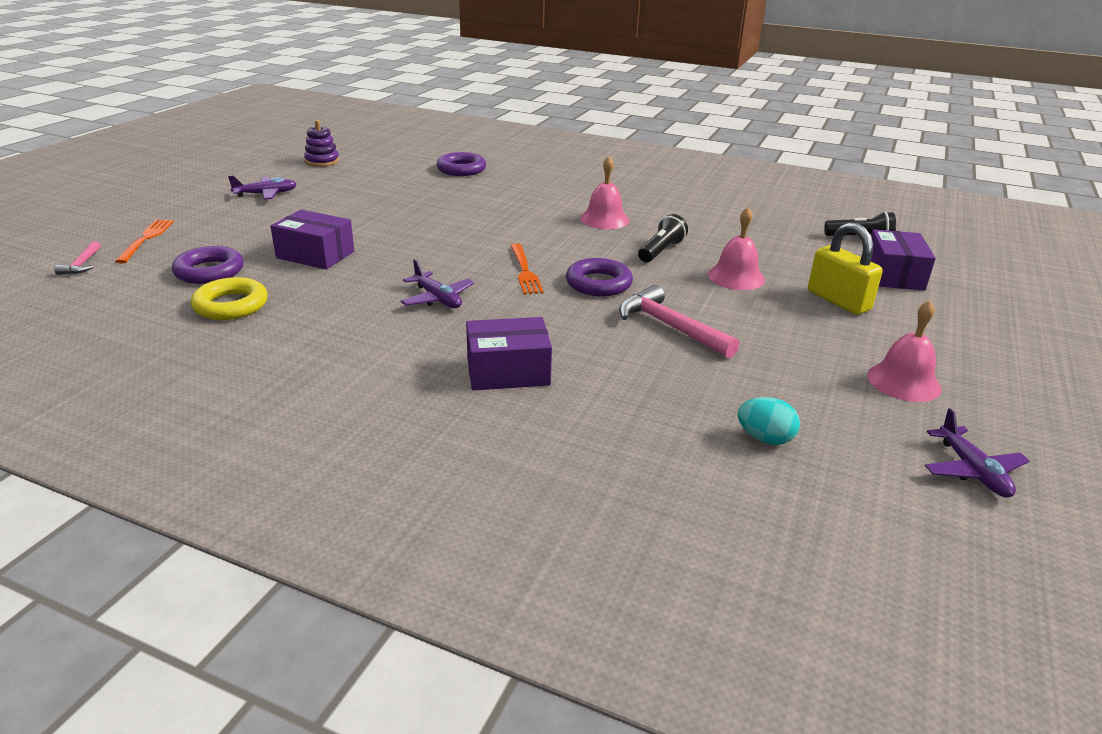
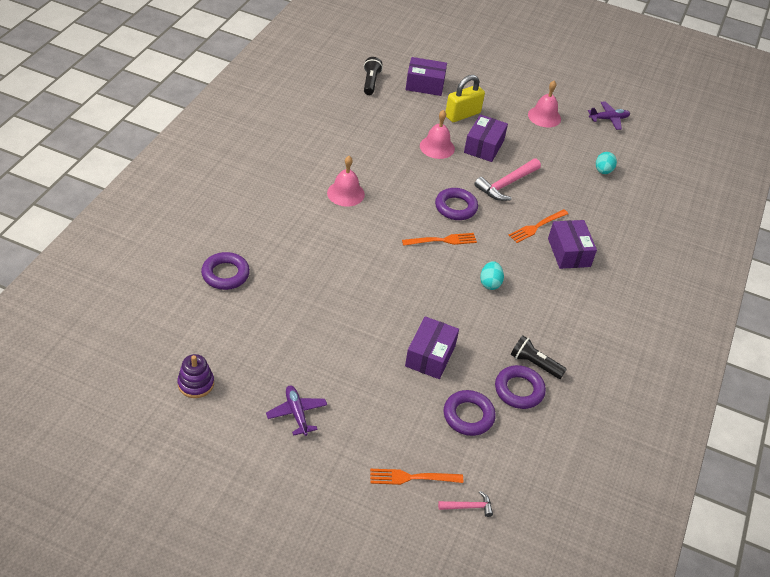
camera: 95 degrees left, 15 degrees up
(231, 305) = (519, 390): yellow ring -> purple ring
(437, 299) = (490, 283): purple plane -> turquoise egg
(569, 346) = (536, 227): none -> orange fork
(661, 251) = (401, 173): black flashlight -> black flashlight (534, 364)
(762, 314) = (484, 146): none -> purple box

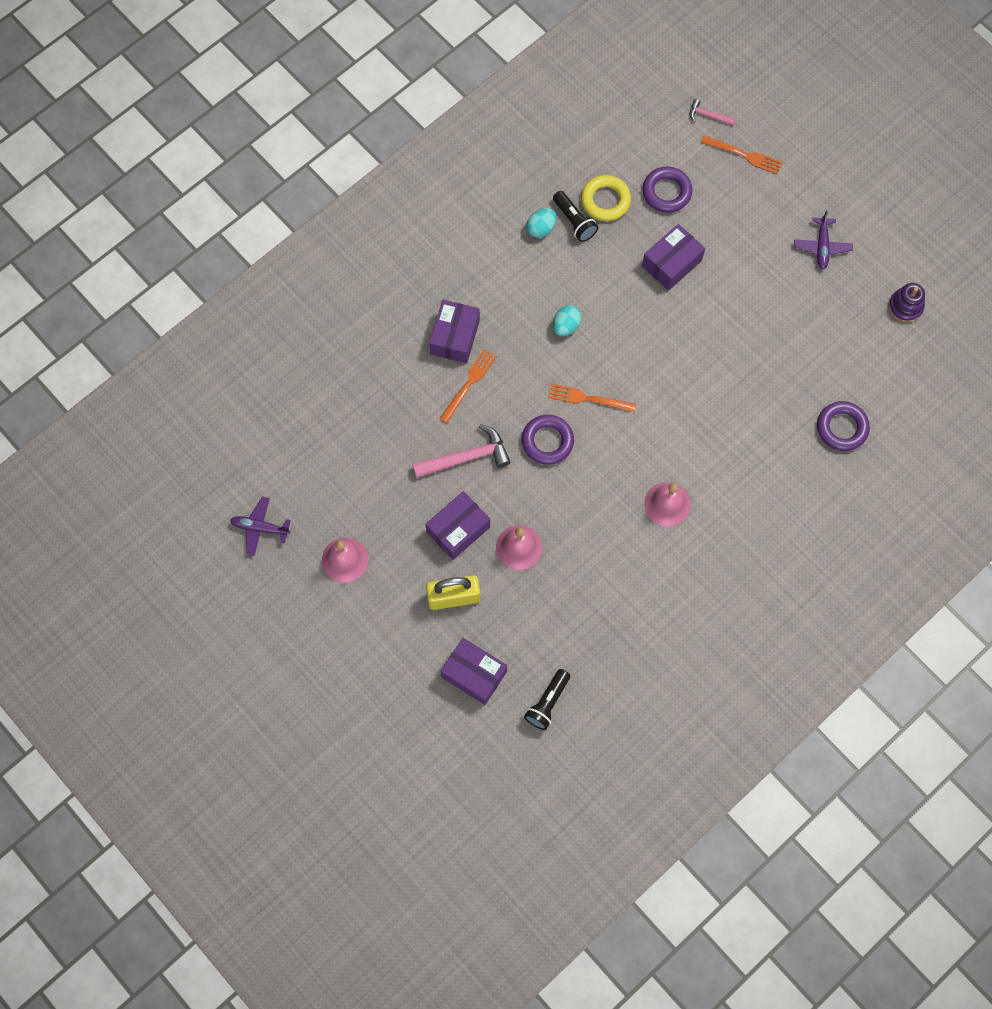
camera: 150 degrees left, 25 degrees up
(519, 390) = (605, 200): purple ring -> yellow ring
(536, 227) = (469, 383): orange fork -> orange fork turned 45 degrees counterclockwise
(603, 171) = (332, 441): turquoise egg -> turquoise egg (541, 228)

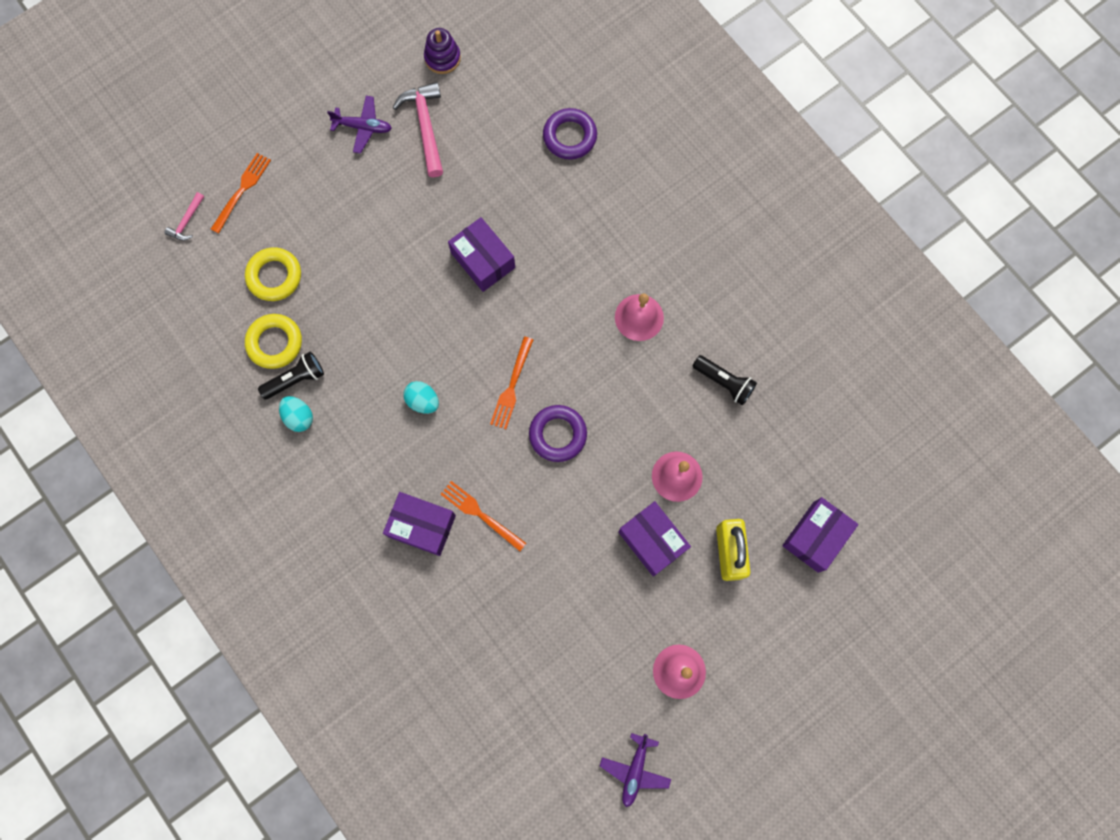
camera: 85 degrees left, 5 degrees up
(466, 457) = (568, 524): pink hammer -> pink hammer (425, 126)
(547, 702) = (848, 462): black flashlight -> black flashlight (724, 382)
(666, 192) = (274, 276): purple ring -> yellow ring
(672, 263) = (362, 281): purple box -> purple box (483, 260)

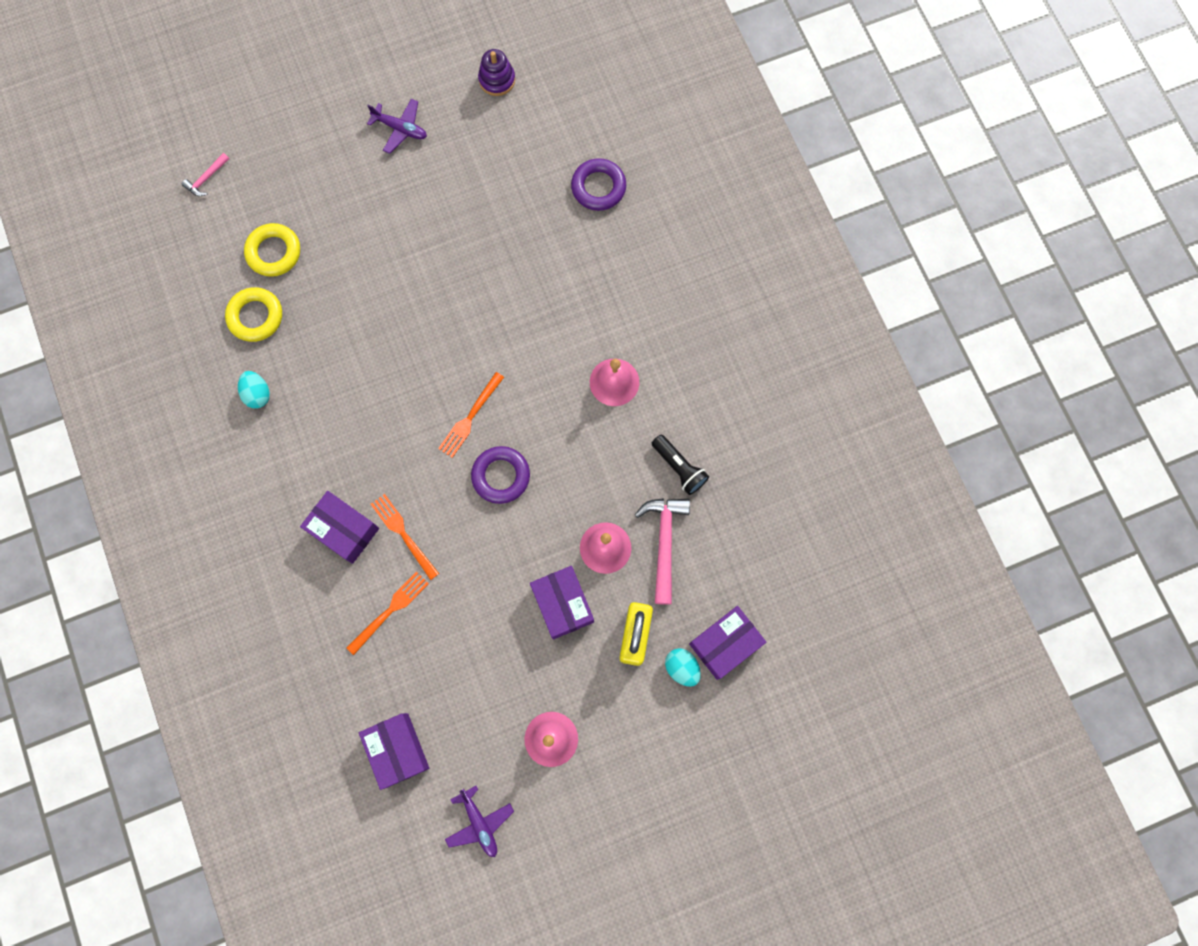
camera: 15 degrees right, 0 degrees up
(242, 190) = (267, 161): orange fork -> orange fork (390, 610)
(295, 379) = (265, 357): black flashlight -> none
(423, 401) = (380, 409): turquoise egg -> turquoise egg (682, 668)
(425, 126) = (460, 143): pink hammer -> pink hammer (664, 543)
(483, 260) = (478, 287): purple box -> purple box (397, 750)
(635, 770) = (479, 823): purple plane -> purple plane turned 60 degrees counterclockwise

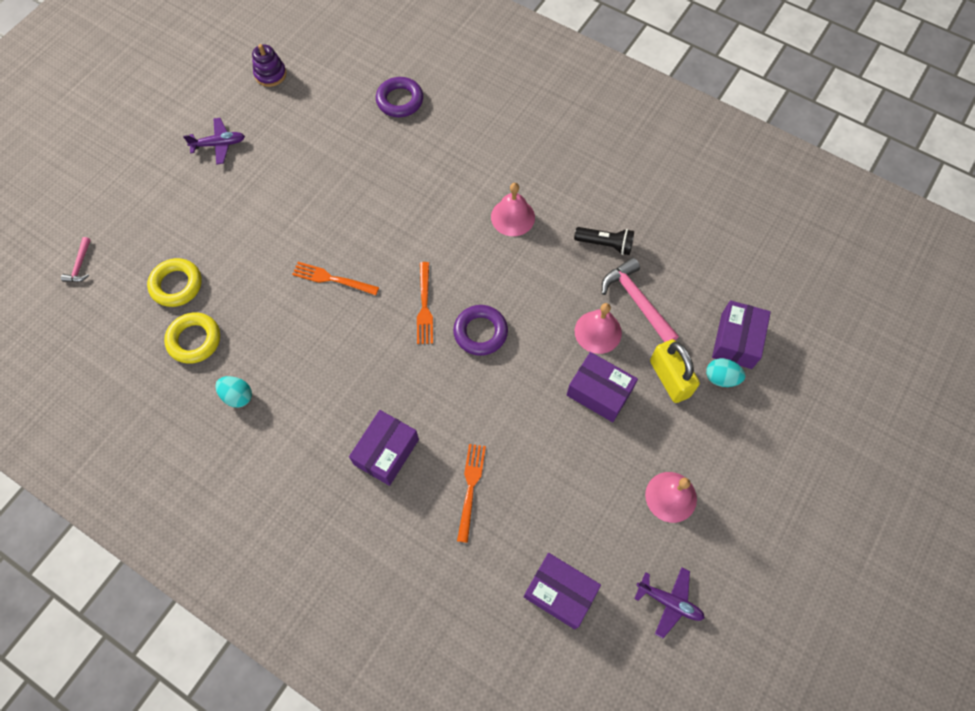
camera: 35 degrees left, 10 degrees down
(344, 530) = (386, 452): purple box -> purple box turned 60 degrees counterclockwise
(403, 533) = (436, 423): orange fork -> orange fork (332, 279)

